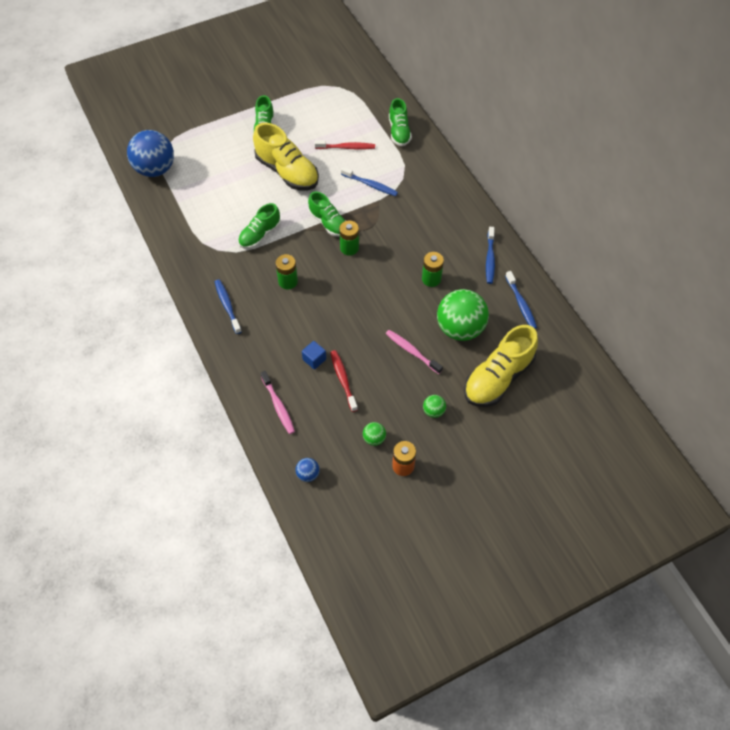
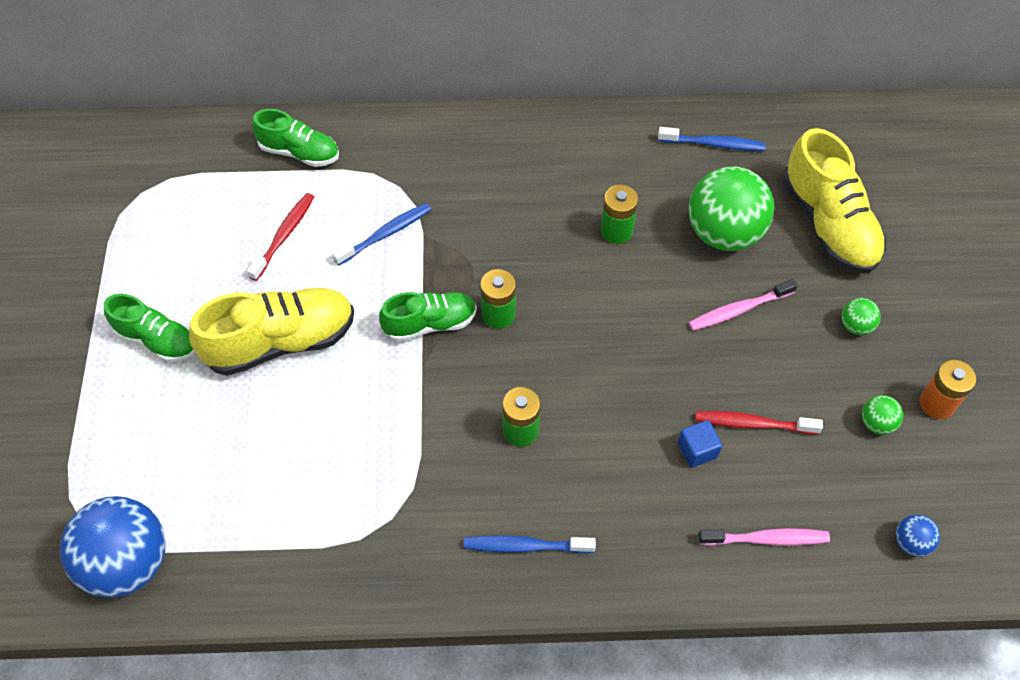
camera: 65 degrees left, 0 degrees up
(260, 235) = (396, 436): green shoe -> none
(490, 259) = (616, 145): blue toothbrush -> none

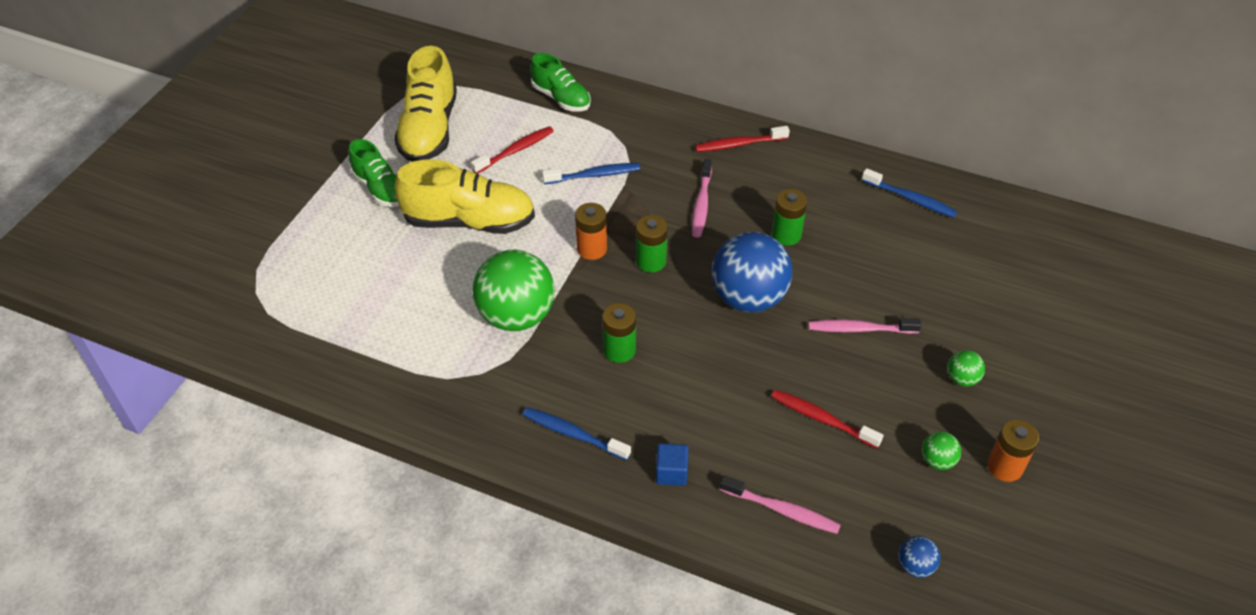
camera: 25 degrees right, 10 degrees down
(128, 562) = (270, 327): blue ball -> blue ball (748, 298)
(430, 324) = (592, 249): green shoe -> orange battery
(514, 227) = (701, 204): none -> pink toothbrush
(516, 141) = (739, 144): none -> red toothbrush
(697, 450) = (760, 420): blue cube -> blue cube (671, 472)
(724, 233) = (880, 267): green ball -> green ball (516, 316)
(828, 224) = (981, 292): yellow shoe -> yellow shoe (429, 129)

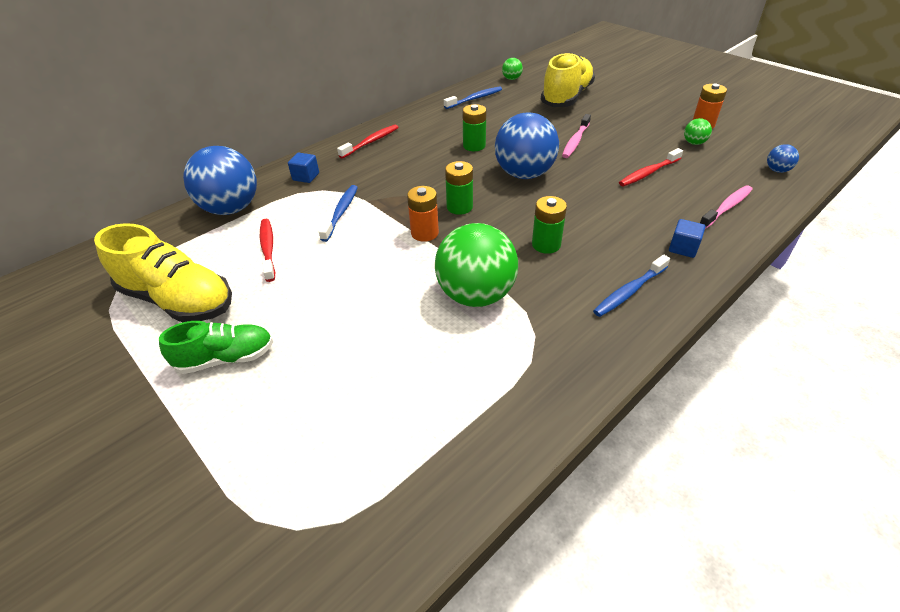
camera: 65 degrees left, 5 degrees down
(469, 221) = (333, 299): yellow shoe -> yellow shoe (566, 97)
(561, 98) = (231, 208): green shoe -> blue ball
(641, 123) = (306, 177): none -> blue cube
(701, 204) = (417, 171): pink toothbrush -> none
(739, 144) = (371, 142): red toothbrush -> red toothbrush turned 150 degrees counterclockwise
(962, 379) = (631, 120): green ball -> green ball (511, 79)

